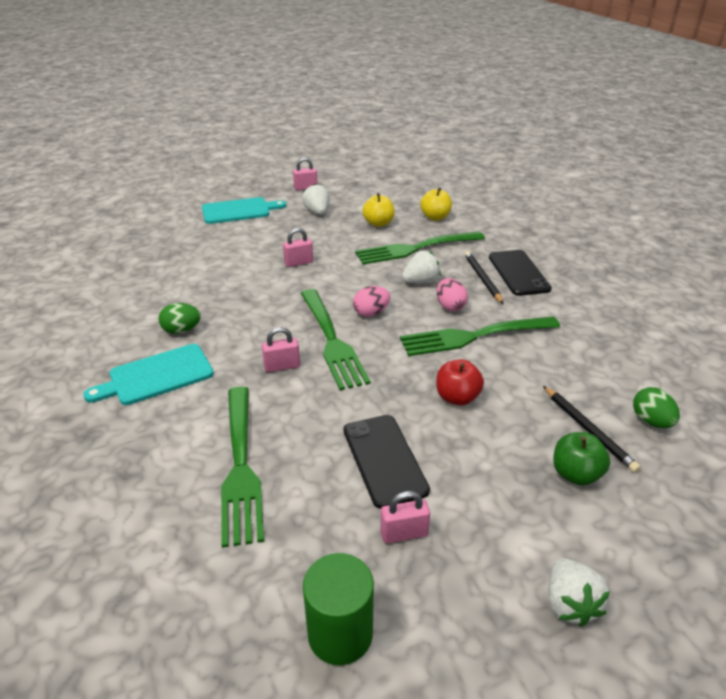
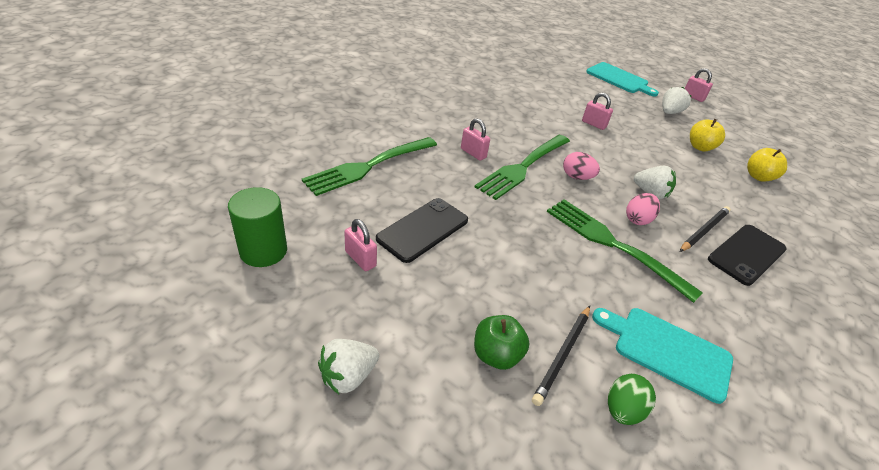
camera: 55 degrees right, 5 degrees up
(157, 376) = (418, 108): turquoise cutting board -> turquoise cutting board (667, 351)
(181, 330) = (466, 102): green egg -> none
(416, 248) = (694, 178): green fork -> none
(457, 397) = (524, 253): red apple -> none

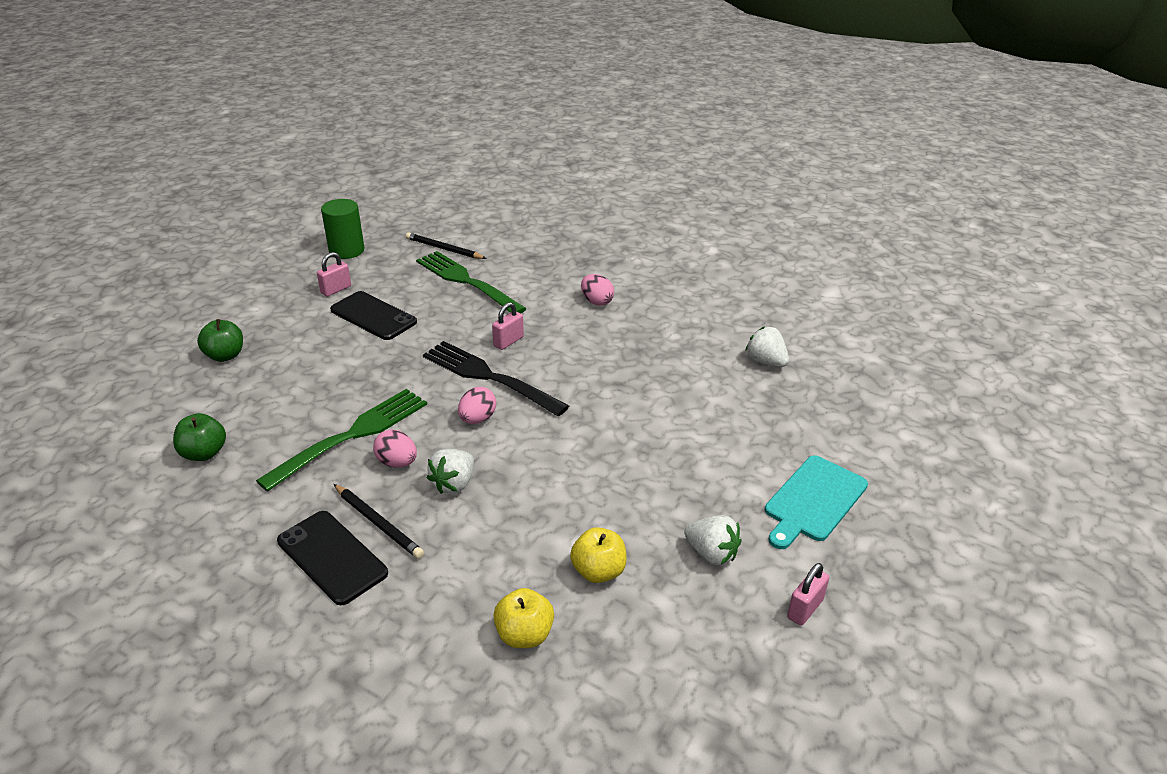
camera: 90 degrees right, 5 degrees down
(348, 376) = (224, 296): white strawberry -> white strawberry (765, 361)
(418, 107) = (596, 301): none -> pink egg
(523, 166) = (490, 377): green fork -> black fork
(562, 355) = (216, 389): black pencil -> black pencil (444, 249)
(593, 124) = (622, 448): pink padlock -> none
(623, 410) = (156, 417): green egg -> none
(667, 351) = (204, 453): turquoise cutting board -> green apple

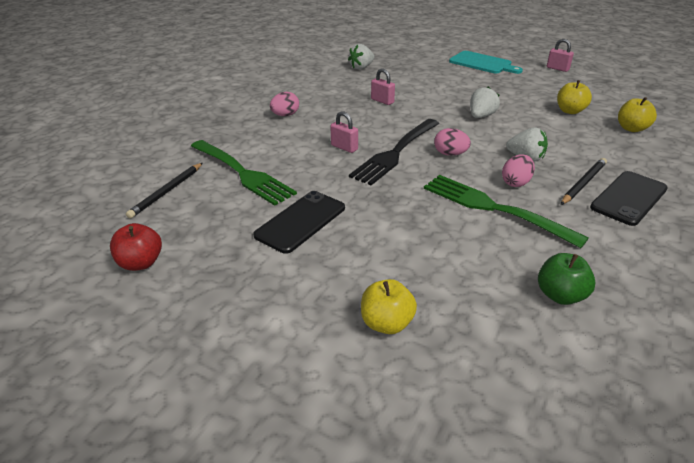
camera: 90 degrees left, 0 degrees up
(225, 356) = (386, 323): green apple -> yellow apple
(336, 289) = (240, 256): pink padlock -> pink padlock (382, 101)
(346, 250) = (141, 263): green cylinder -> red apple
(467, 282) = (241, 173): green fork -> green fork turned 90 degrees counterclockwise
(711, 553) = (536, 85): white strawberry -> white strawberry (481, 116)

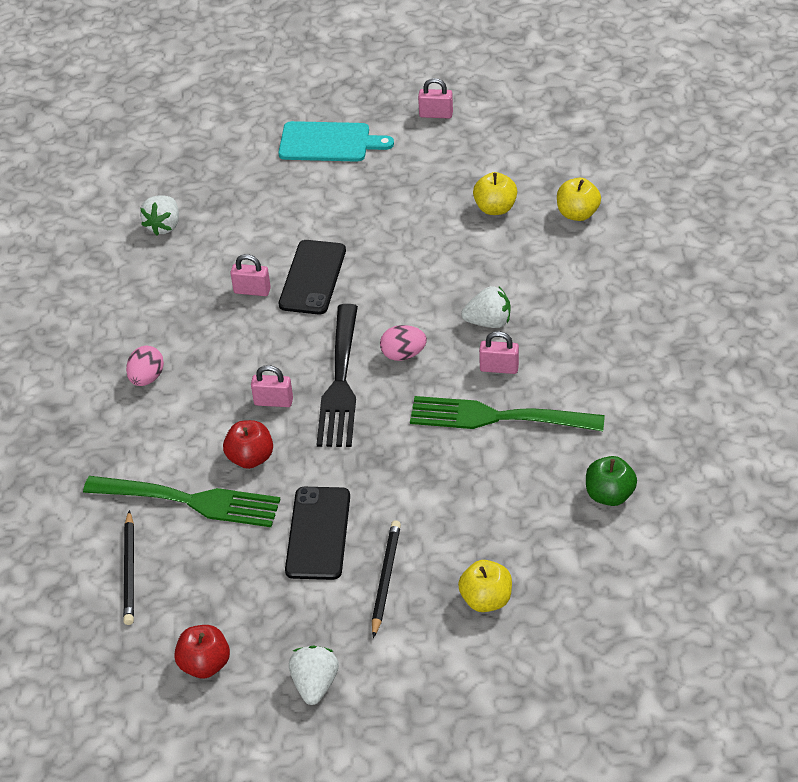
camera: 30 degrees left, 10 degrees up
(301, 167) = (250, 458): none -> red apple
(481, 116) = (396, 266): white strawberry -> white strawberry (315, 684)
(515, 182) = (499, 368): pink egg -> pink padlock
(583, 183) = (566, 336): black pencil -> black pencil (385, 579)
(629, 198) = (618, 338): black phone -> black phone (313, 277)

